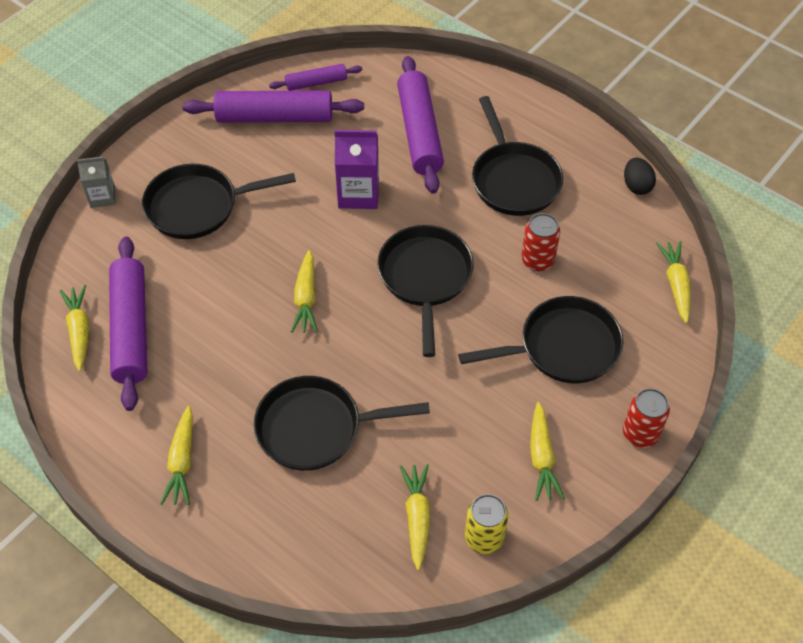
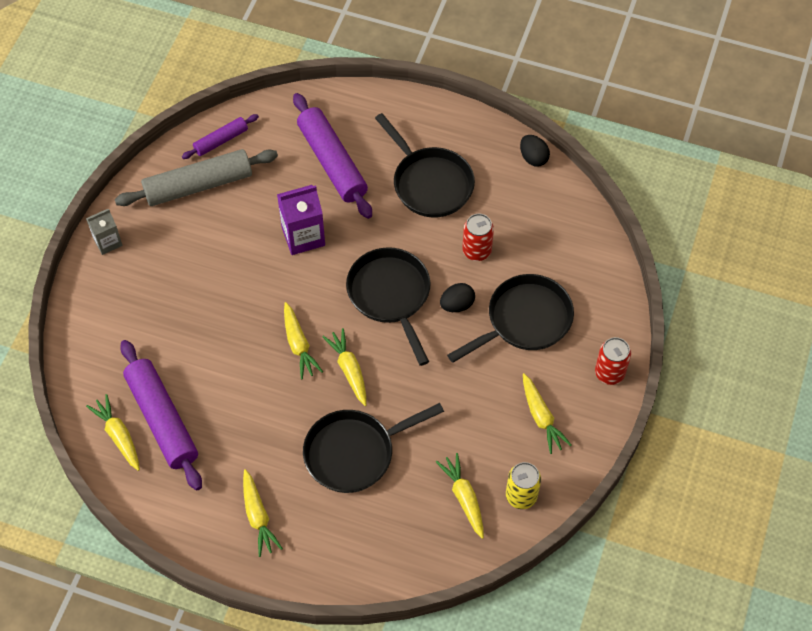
camera: 20 degrees left, 5 degrees up
(102, 197) = (79, 308): grey carton -> grey carton (107, 242)
(198, 206) = (169, 291): black pan -> none
(275, 117) = (198, 185): purple rolling pin -> grey rolling pin
(493, 309) = (457, 305): none -> black egg
(675, 285) = (594, 238): yellow carrot -> yellow carrot (349, 370)

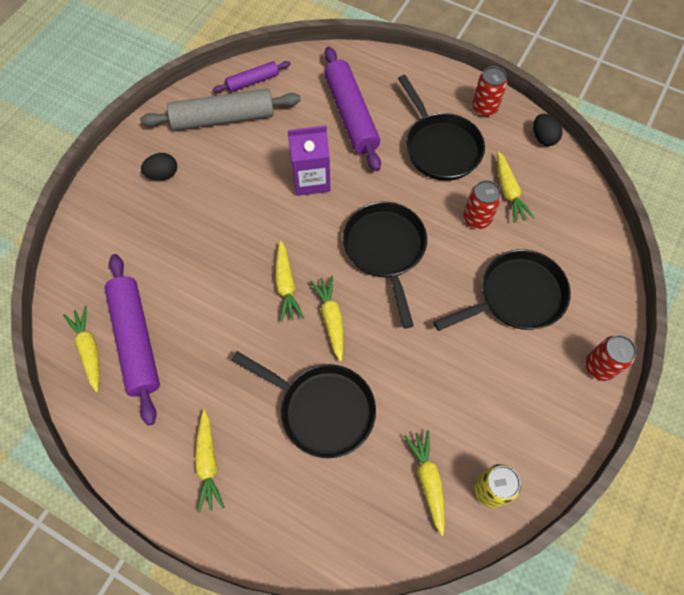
camera: 10 degrees right, 5 degrees up
(107, 242) = (128, 158): grey carton -> none
(355, 452) = (321, 409): black pan -> black pan turned 135 degrees counterclockwise
(457, 305) = (450, 269): black egg -> black egg (163, 174)
(469, 135) = (484, 108): none -> red can
(541, 417) = (522, 403): yellow carrot -> yellow carrot (508, 191)

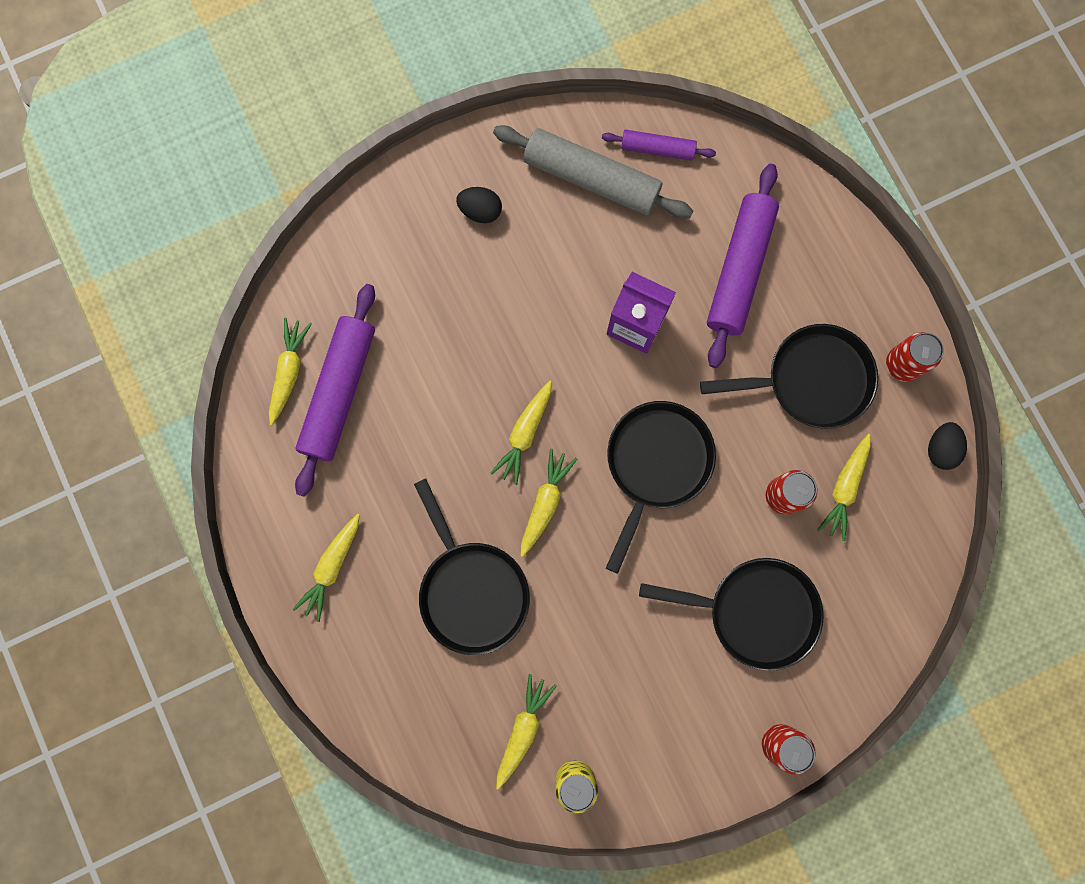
camera: 35 degrees right, 15 degrees up
(440, 147) = (810, 380): black pan -> black pan turned 105 degrees counterclockwise

